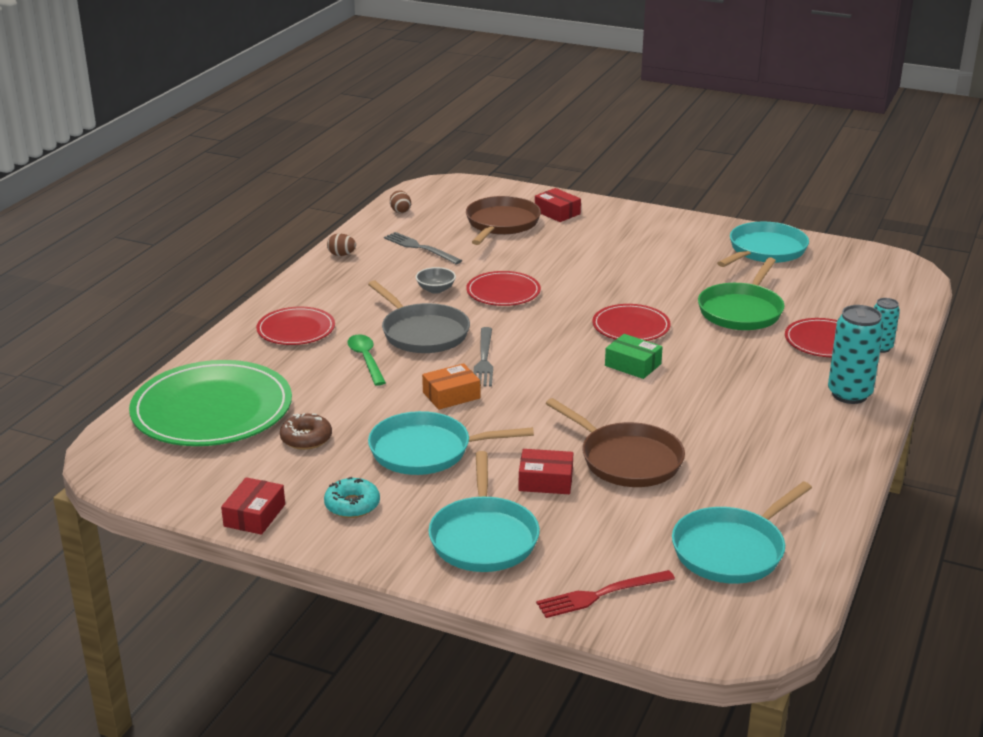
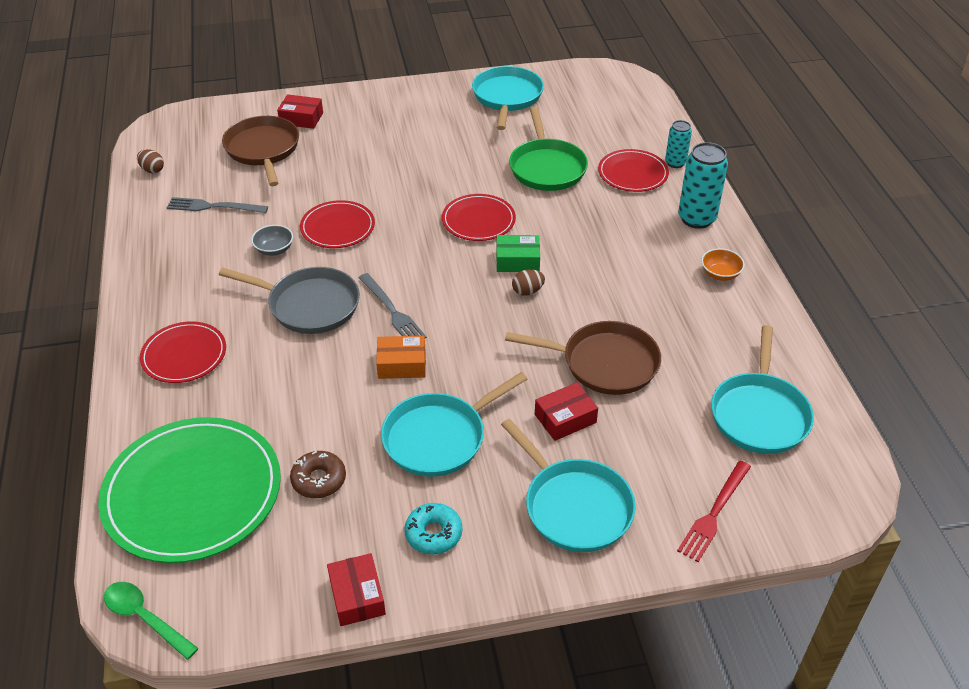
camera: 35 degrees left, 15 degrees up
(341, 255) = (144, 245): brown egg -> brown egg (527, 291)
(366, 359) = (286, 360): green spoon -> green spoon (145, 618)
(451, 395) = (402, 364): orange box -> orange box turned 60 degrees clockwise
(821, 441) = (720, 274): none -> orange bowl

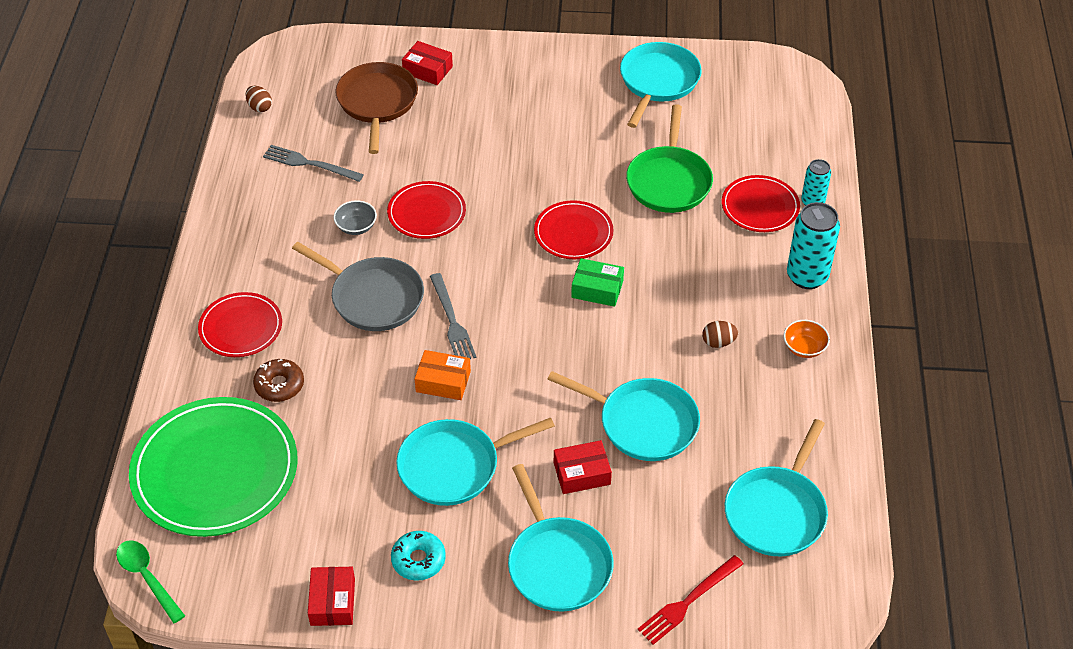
camera: 15 degrees right, 5 degrees up
(319, 480) = (330, 483): brown donut -> brown donut (279, 385)
(527, 291) = (595, 326): brown egg -> brown egg (718, 342)
(605, 363) = (643, 423): brown pan -> turquoise pan

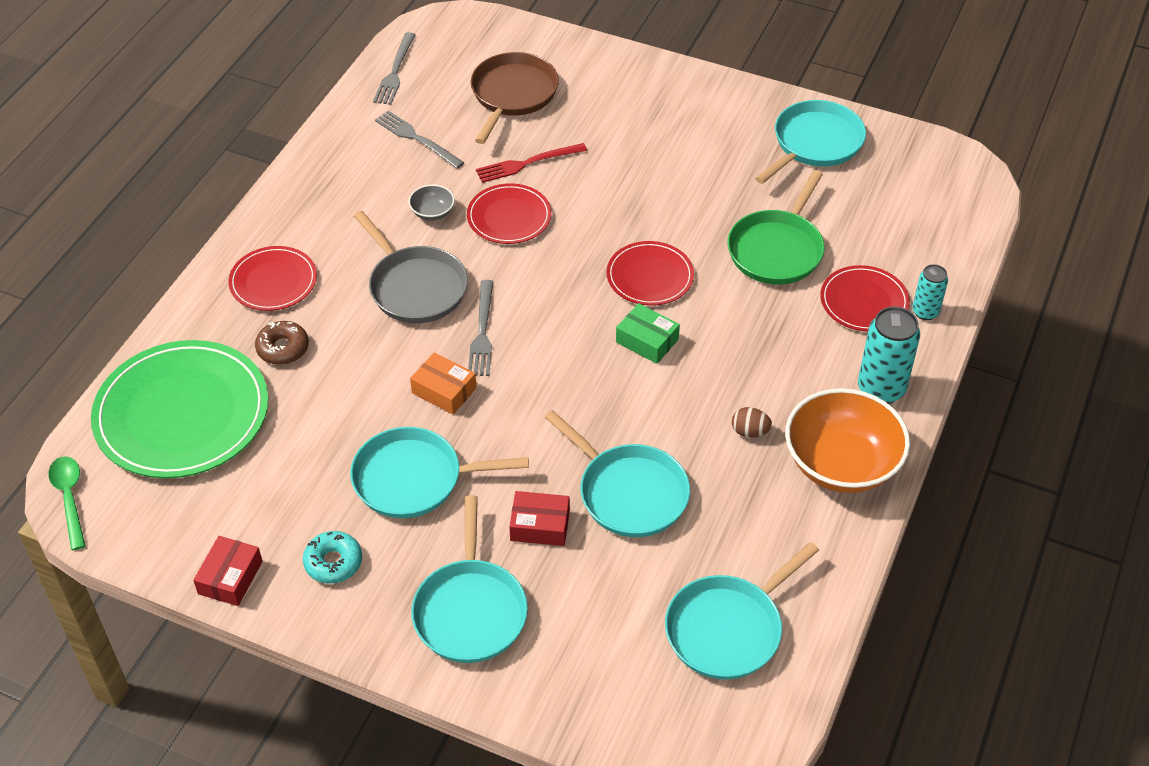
camera: 20 degrees right, 0 degrees up
(259, 107) = (395, 71): brown egg -> grey fork
(427, 70) = (579, 74): red box -> none
(688, 601) = (588, 693): red fork -> red fork (528, 163)
(804, 348) = (841, 464): orange bowl -> orange bowl, size x2.33

